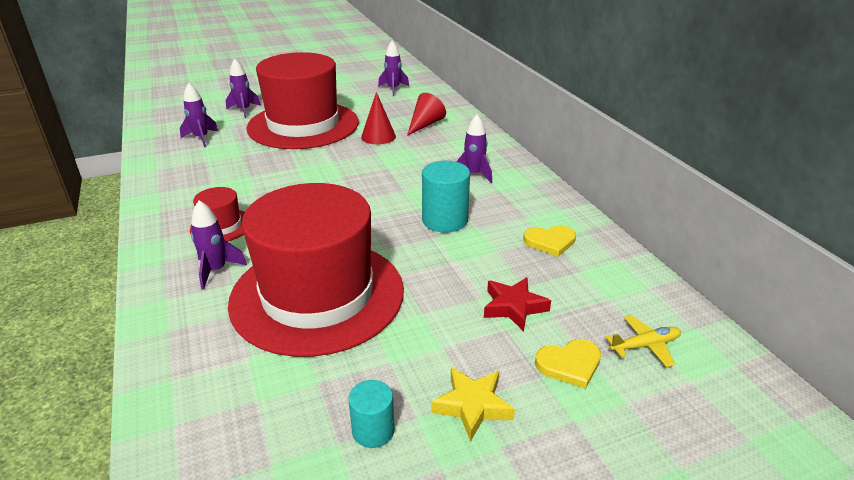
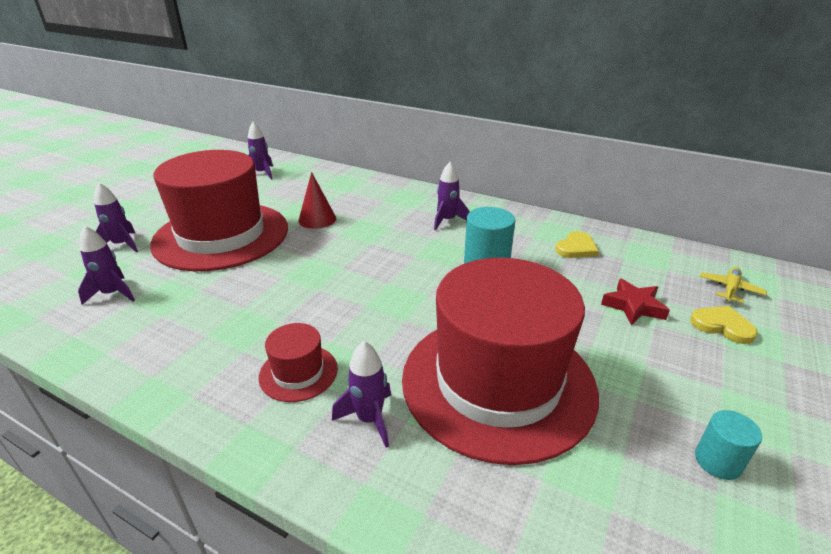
camera: 40 degrees left, 0 degrees up
(425, 124) = (342, 194): red cone -> none
(472, 406) = (730, 393): yellow star -> none
(569, 364) = (722, 326): yellow heart -> yellow heart turned 90 degrees counterclockwise

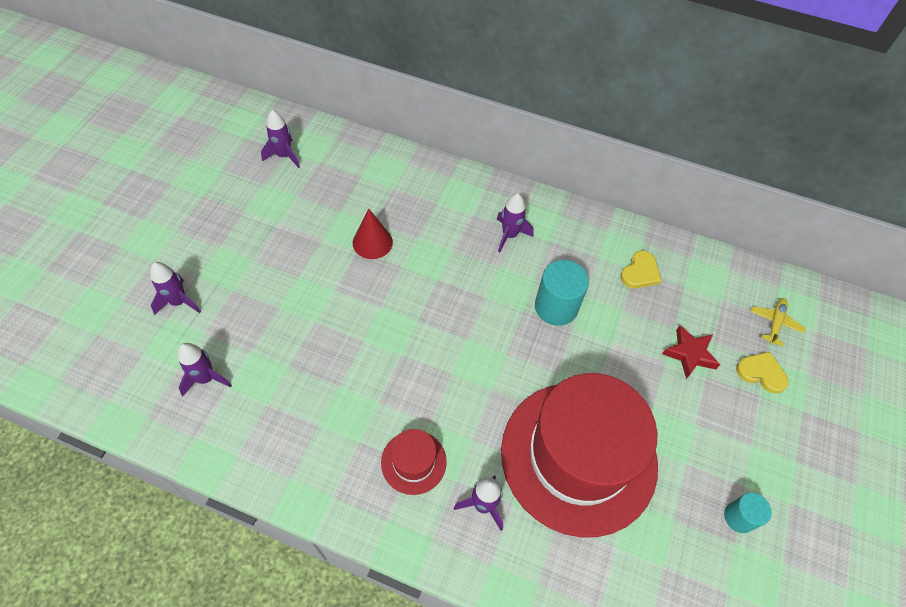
camera: 10 degrees left, 25 degrees up
(221, 235) = (279, 278): red hat -> none

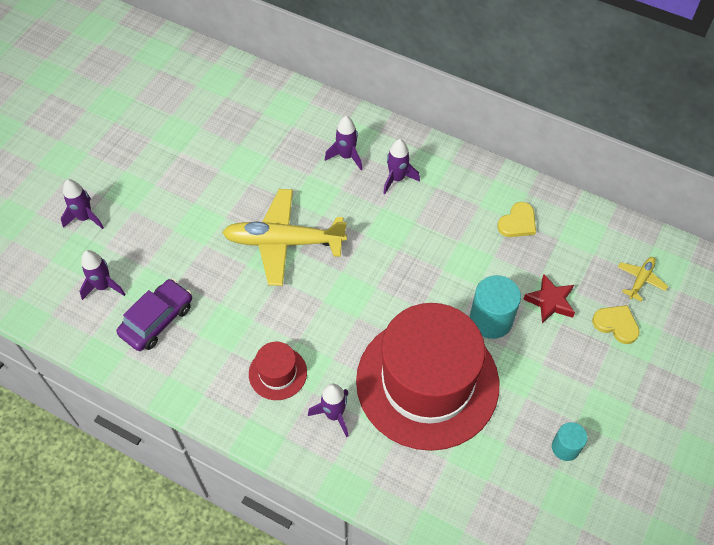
camera: 10 degrees right, 0 degrees up
(270, 412) = (157, 320): none -> purple car
(284, 156) = (192, 88): purple rocket -> purple rocket (346, 156)
(372, 242) = (266, 176): red cone -> none
(400, 312) = (283, 242): none -> yellow plane
(556, 307) = (430, 248): turquoise cylinder -> turquoise cylinder (491, 319)

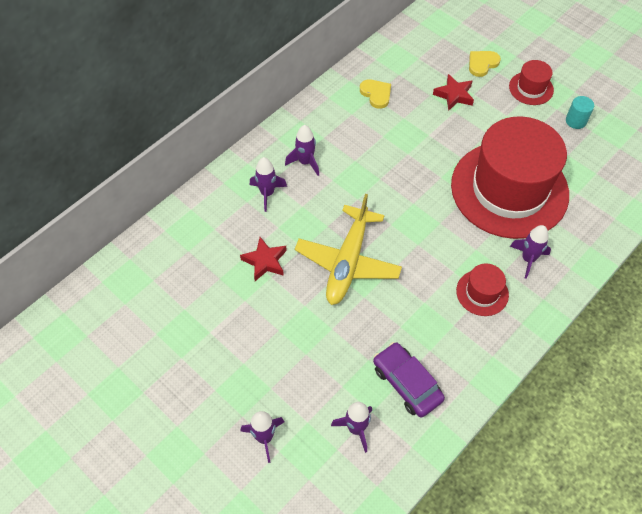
camera: 75 degrees left, 0 degrees up
(266, 174) = (265, 261): none -> red star
(491, 319) = (462, 135): turquoise cylinder -> none
(599, 386) = (531, 88): none -> red hat
(640, 280) = (448, 39): yellow plane -> none

